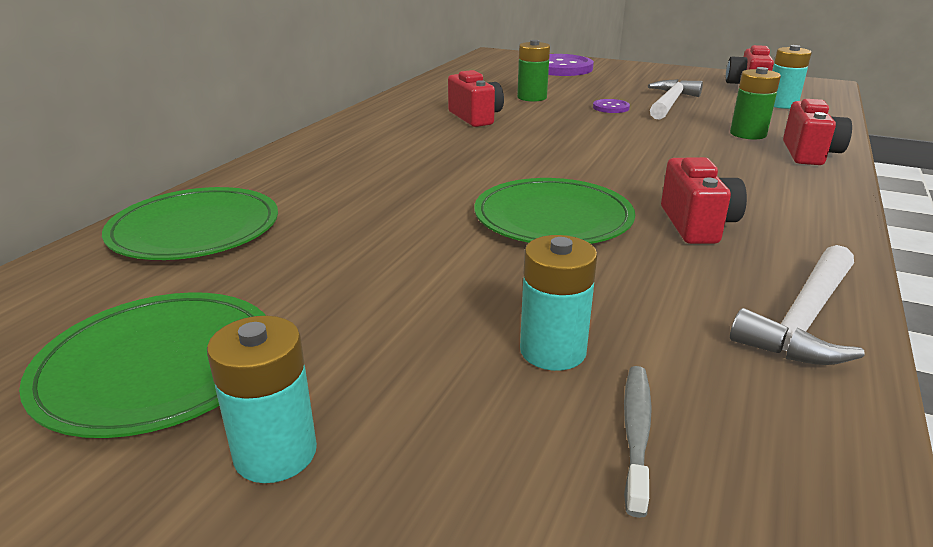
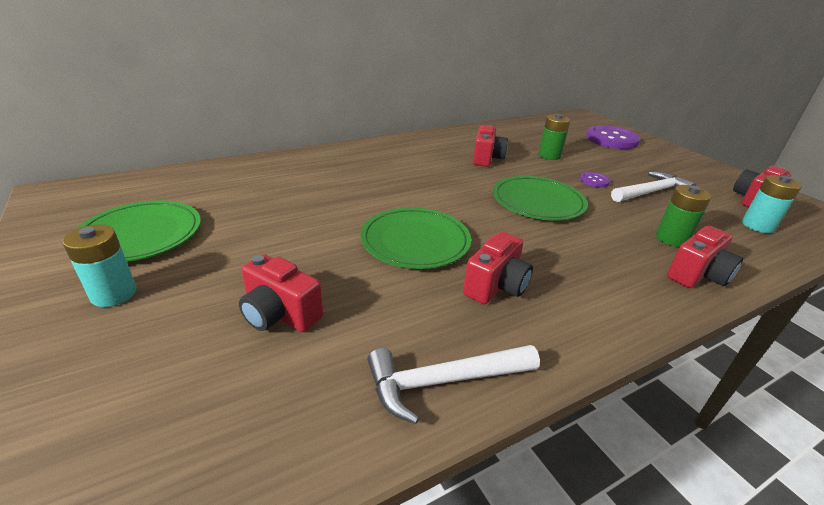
camera: 35 degrees right, 5 degrees up
(195, 229) = (249, 175): green plate -> green plate (538, 201)
(553, 351) = (280, 314): turquoise battery -> red camera
(636, 433) = (238, 379): grey toothbrush -> none

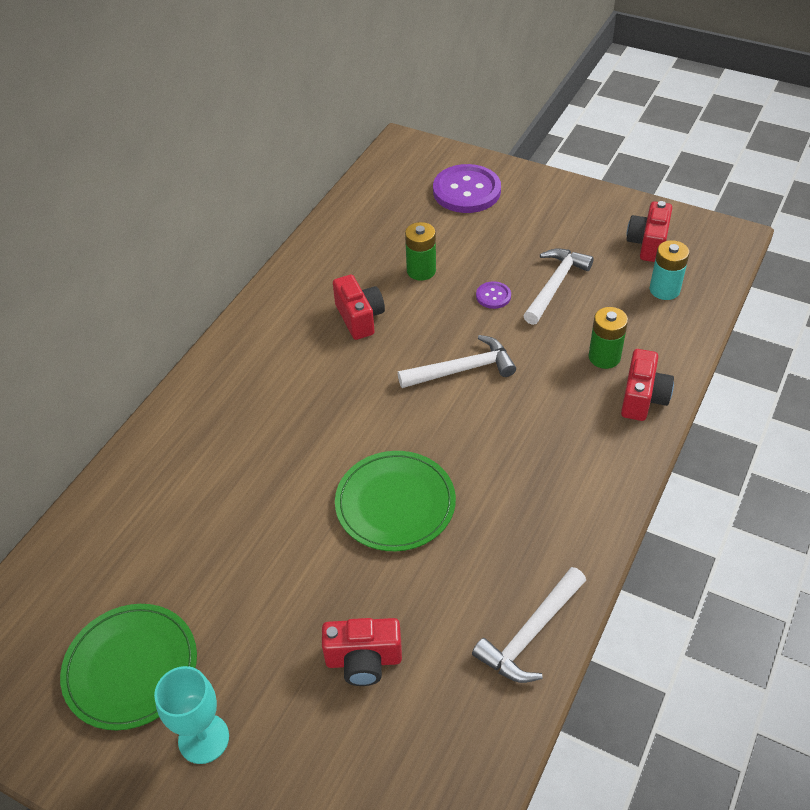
camera: 30 degrees left, 15 degrees up
(114, 294) = (203, 738): turquoise battery -> turquoise goblet
(496, 286) = (502, 516): red camera -> none
(538, 201) = (462, 369): green plate -> white hammer

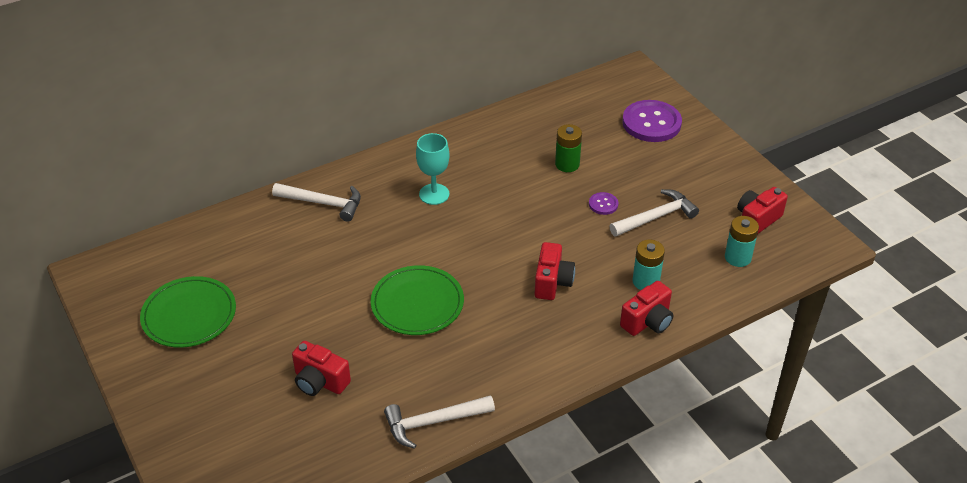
camera: 30 degrees right, 5 degrees down
(203, 738) = (197, 373): turquoise goblet -> turquoise goblet (434, 194)
(359, 318) = (496, 177): red camera -> red camera (552, 282)
(462, 369) = (536, 242): white hammer -> white hammer (323, 203)
(604, 357) = (646, 281): green battery -> turquoise battery

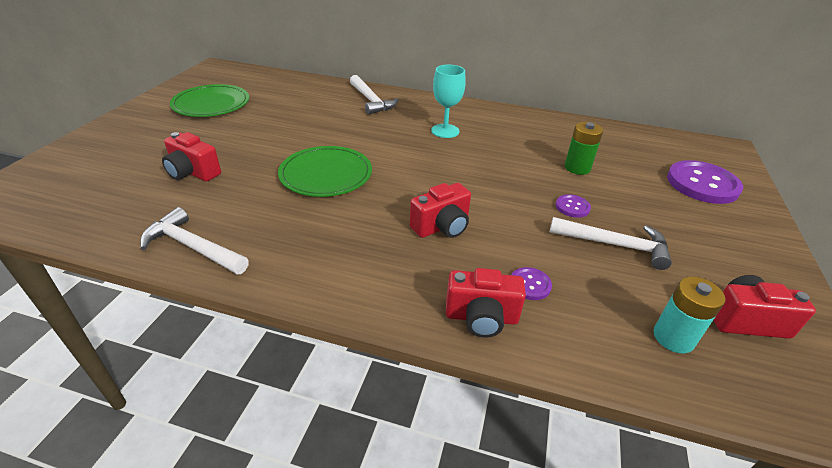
camera: 45 degrees right, 5 degrees down
(320, 381) = (193, 173): red camera -> red camera turned 45 degrees counterclockwise
(646, 281) = (530, 284): turquoise battery -> purple button

